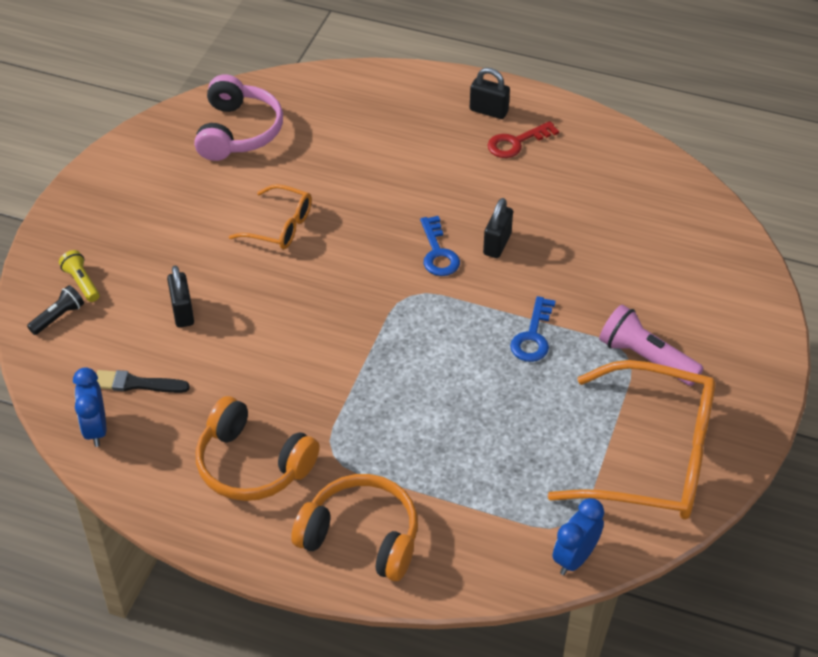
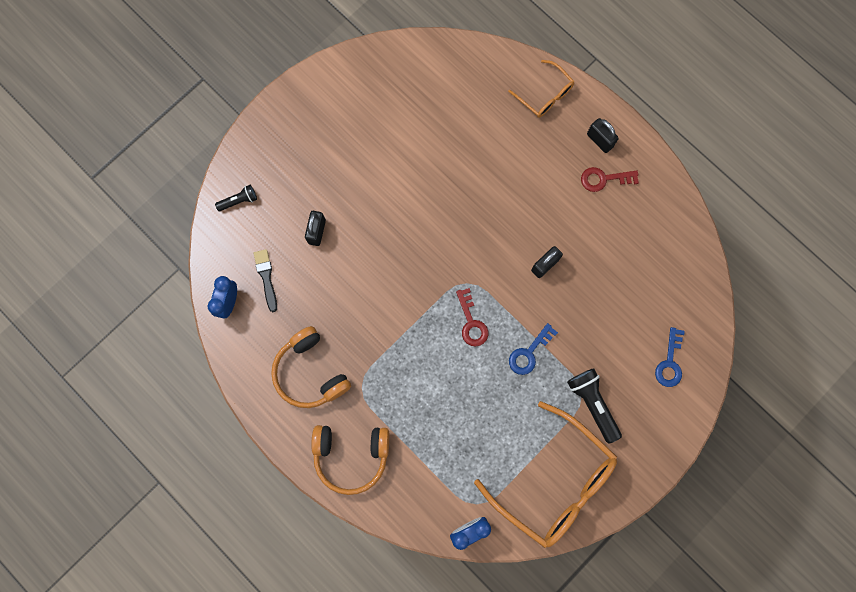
camera: 25 degrees right, 30 degrees up
(81, 282) = (264, 178): yellow flashlight -> none
(136, 384) = (266, 277): black brush -> black brush turned 45 degrees clockwise
(238, 132) = (417, 85): pink headphones -> none
(280, 226) = (409, 185): orange glasses -> orange glasses (545, 95)
(361, 537) = (351, 455): orange headphones -> orange headphones turned 135 degrees clockwise
(438, 253) = (502, 255): blue key -> blue key (670, 362)
(440, 332) = (471, 322): none -> red key
(646, 358) = (592, 404): pink flashlight -> black flashlight

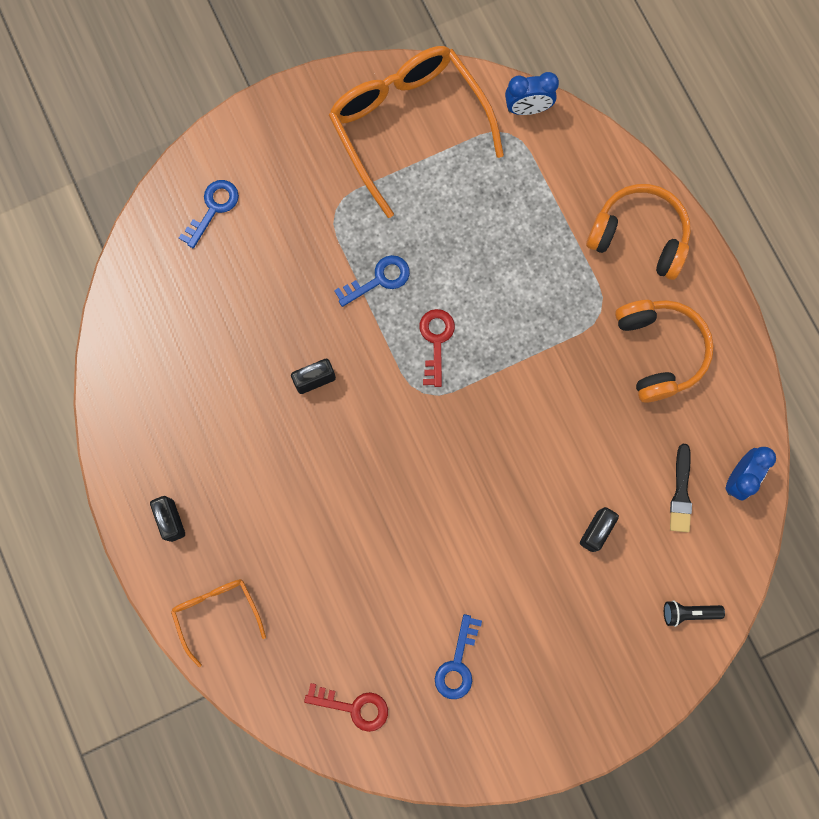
camera: 160 degrees left, 0 degrees up
(379, 118) = (457, 664): none -> blue key
(592, 404) = (327, 194): black flashlight -> none
(604, 179) = (190, 465): red key -> red key (354, 707)

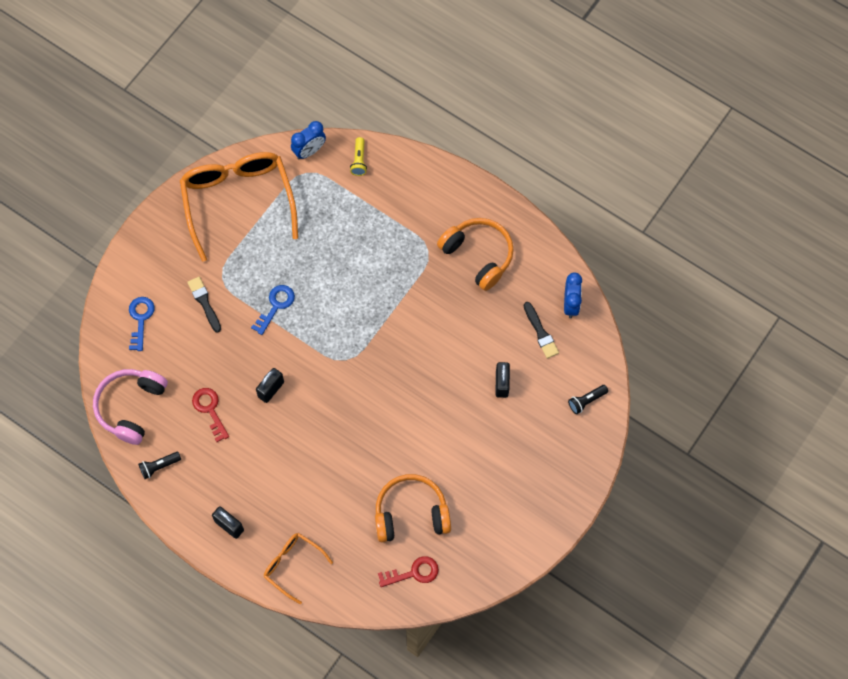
camera: 30 degrees left, 10 degrees down
(133, 401) = (159, 466): none -> black flashlight
(142, 310) = (131, 407): none -> pink headphones
(298, 229) = (204, 302): none -> black brush
(408, 125) = (238, 201): orange glasses -> orange glasses turned 45 degrees clockwise
(436, 341) = (334, 324): red key -> red key (210, 410)
(457, 664) = (463, 510): blue key -> none
(581, 152) = (359, 160): none -> yellow flashlight
(639, 236) = (425, 193): orange headphones -> orange headphones (411, 513)

